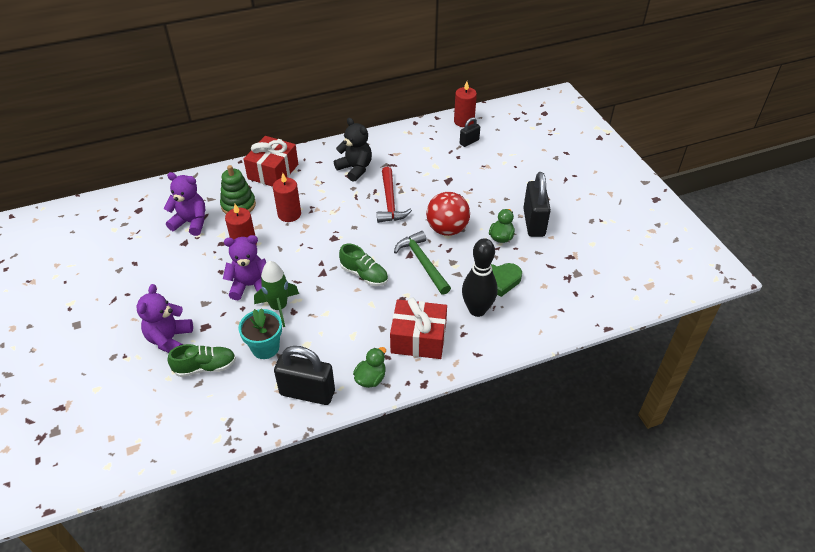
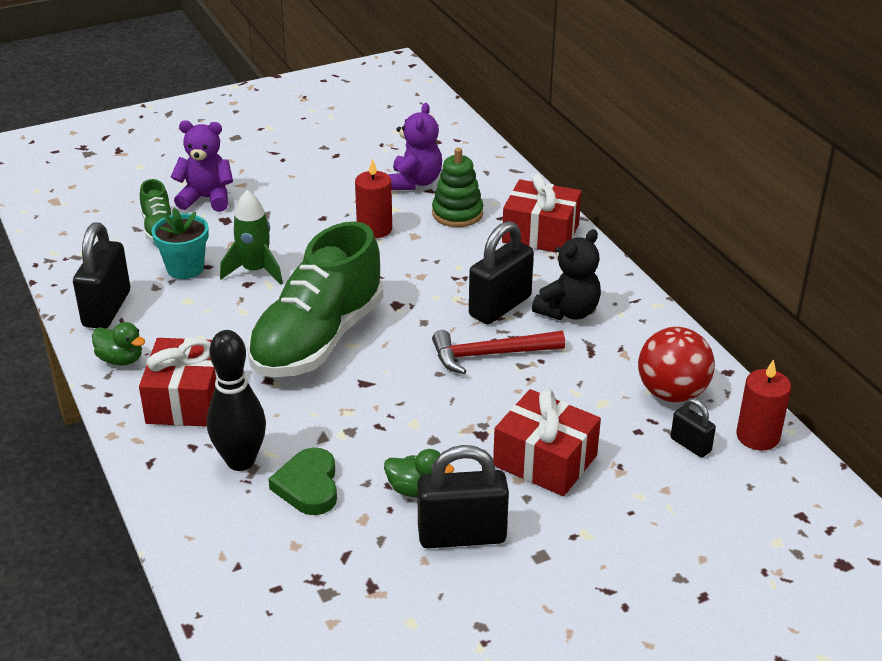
camera: 85 degrees right, 10 degrees down
(250, 286) = (296, 244): purple teddy bear -> none
(289, 214) = (444, 259): red candle -> none
(345, 194) = (500, 306): none -> black padlock
(364, 275) = (318, 339): green shoe -> green shoe, size x2.15
(422, 263) = (346, 397): green hammer -> none
(447, 229) = (429, 422): red ball -> red ball (672, 393)
(479, 189) = (545, 460): none -> red gift

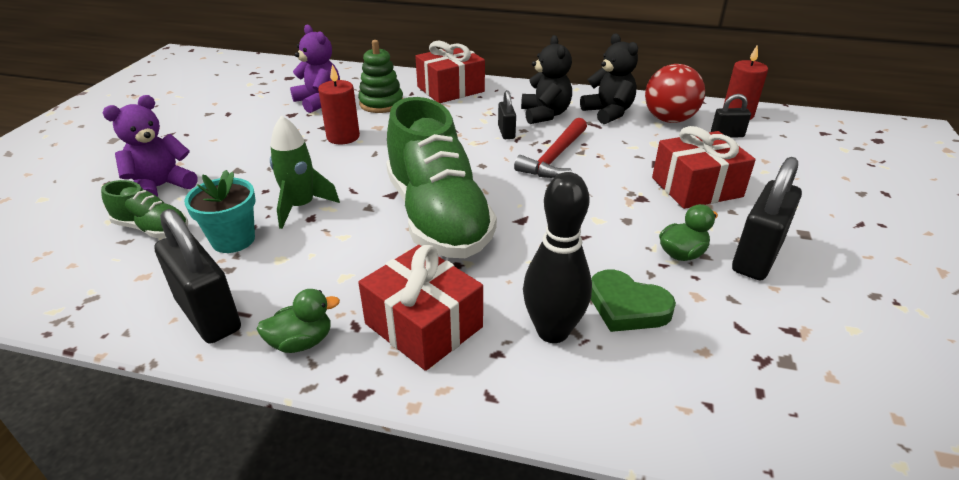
camera: 50 degrees left, 0 degrees up
(500, 306) = (506, 132): black padlock -> black padlock, size x0.53
(629, 348) = (608, 113): none -> black teddy bear

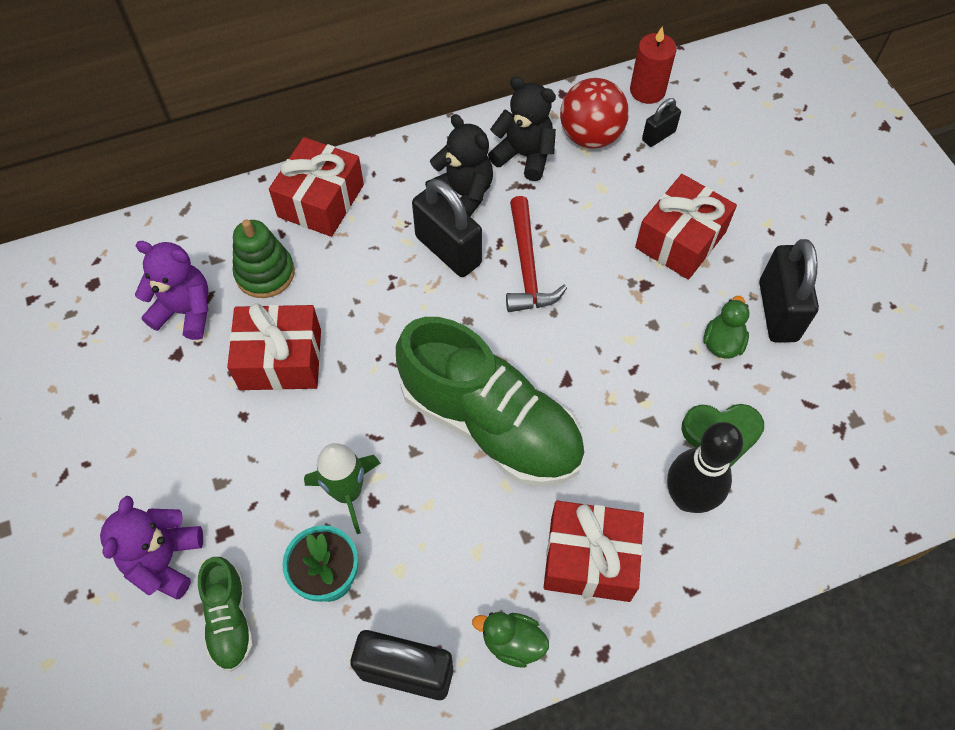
camera: 35 degrees left, 25 degrees up
(152, 229) = (229, 619): green shoe -> green shoe turned 90 degrees clockwise
(301, 342) = (512, 642): green duck -> green duck turned 105 degrees counterclockwise
(343, 137) = (280, 359): red candle -> red gift
(506, 132) = (448, 250): black padlock -> black padlock, size x1.89

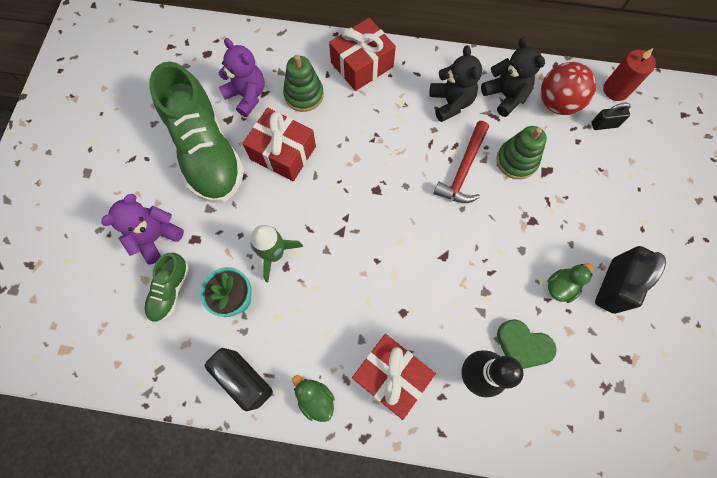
camera: 30 degrees right, 10 degrees up
(448, 250) = (420, 134): black padlock -> none
(490, 423) = (381, 258): green shoe -> green shoe (207, 151)
(584, 224) = (516, 161): none -> green stacking toy
(680, 240) = (575, 203): red gift -> none

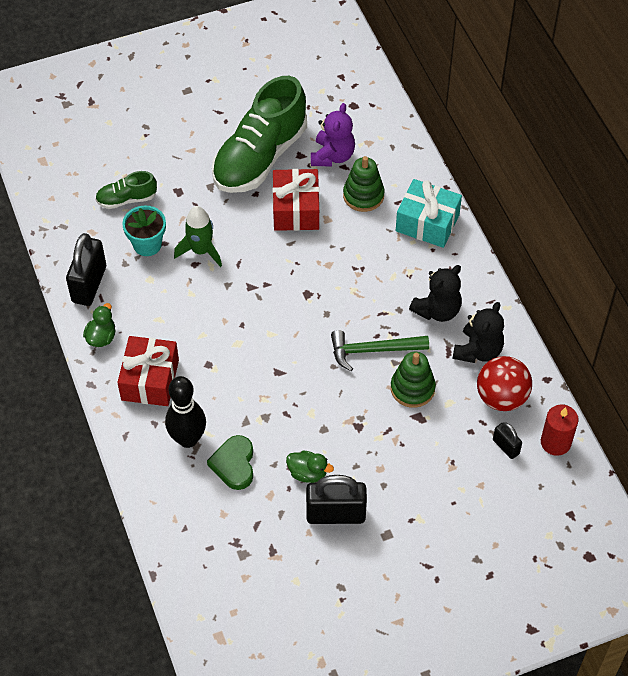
camera: 60 degrees right, 15 degrees down
(156, 237) = (163, 165): purple teddy bear -> none
(362, 65) = (427, 223): red gift -> turquoise gift
(463, 170) = (373, 350): red hammer -> green hammer

